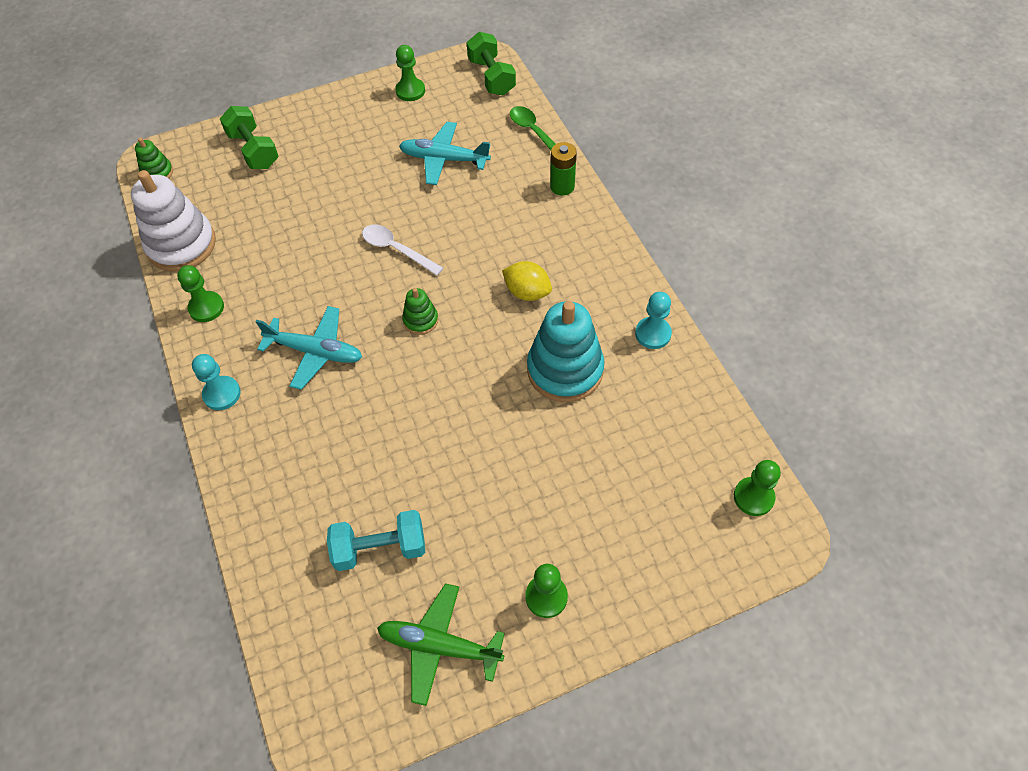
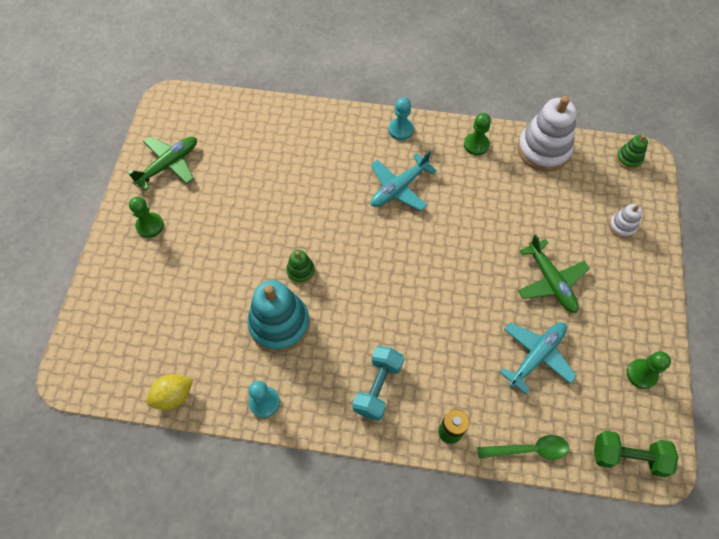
camera: 120 degrees right, 5 degrees up
(253, 150) = (622, 226): green dumbbell -> white stacking toy
(355, 178) = (551, 281): none -> green plane
(380, 548) = (242, 163): turquoise dumbbell -> turquoise dumbbell (378, 387)
(396, 249) = (457, 274): white spoon -> none
(420, 320) = (383, 258): green stacking toy -> green stacking toy (301, 271)
(527, 292) = (360, 339): yellow lemon -> yellow lemon (173, 396)
(753, 497) = (106, 377): green pawn -> none

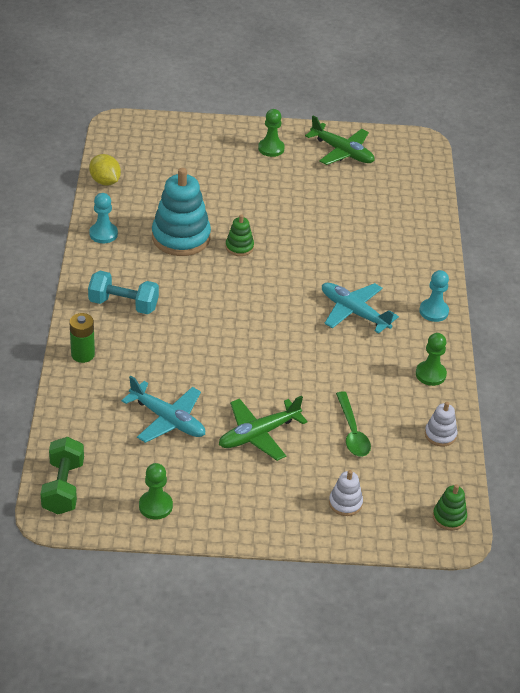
camera: 80 degrees right, 20 degrees down
(528, 449) = (67, 410): green spoon -> green spoon (352, 432)
(543, 150) = (440, 434): white stacking toy -> white stacking toy, size x0.48

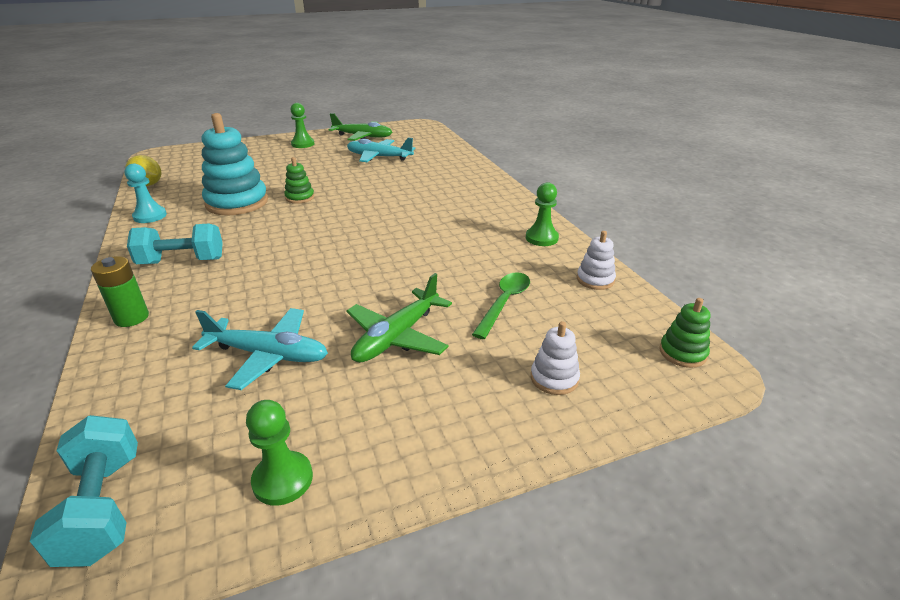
camera: 20 degrees left, 10 degrees down
(63, 487) = (104, 507): green dumbbell -> turquoise dumbbell
(352, 432) = (504, 303): green spoon -> green spoon turned 120 degrees counterclockwise
(354, 312) = (435, 214): turquoise plane -> turquoise plane (379, 157)
(433, 311) = (506, 199): turquoise pawn -> none

